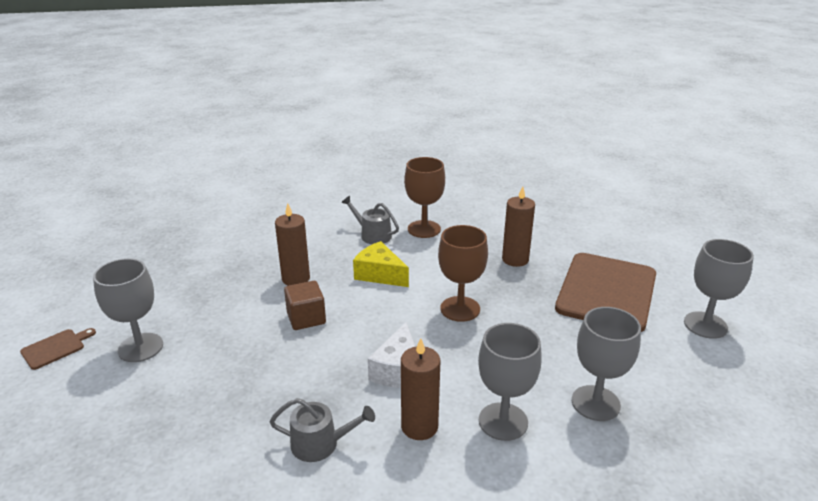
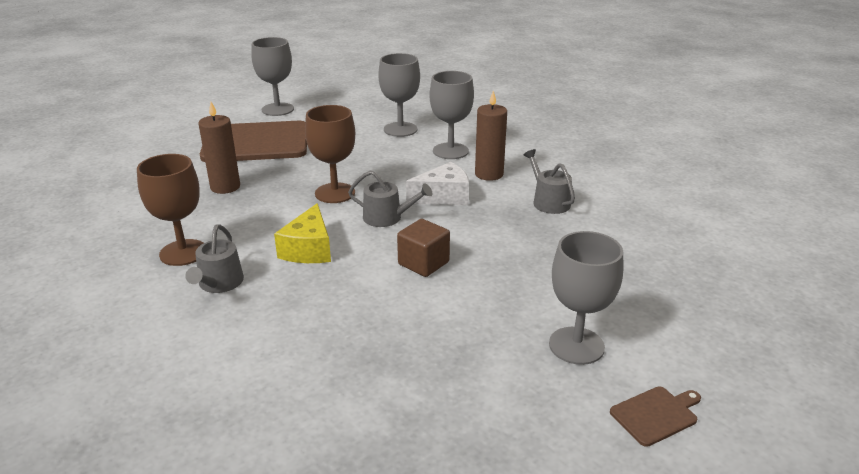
camera: 120 degrees left, 0 degrees up
(55, 348) = (656, 414): brown cutting board -> brown cutting board turned 135 degrees clockwise
(296, 279) = (361, 300): brown candle -> none
(390, 323) = (387, 218): none -> grey watering can

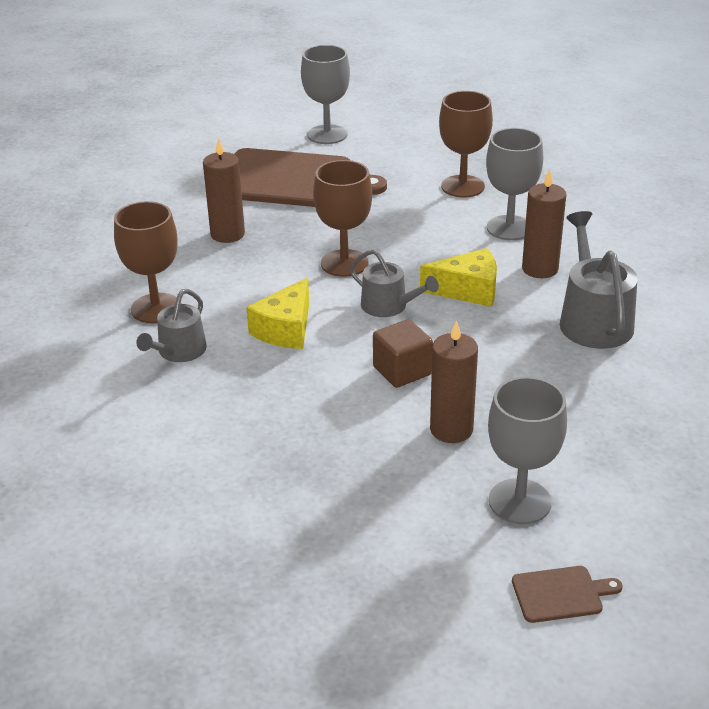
camera: 20 degrees right, 5 degrees up
(400, 129) = (462, 186): grey goblet -> brown goblet
(443, 197) = (468, 290): white cheese -> yellow cheese
(488, 300) = (451, 429): none -> brown candle
(548, 201) = (593, 320): grey watering can -> grey watering can, size x1.57

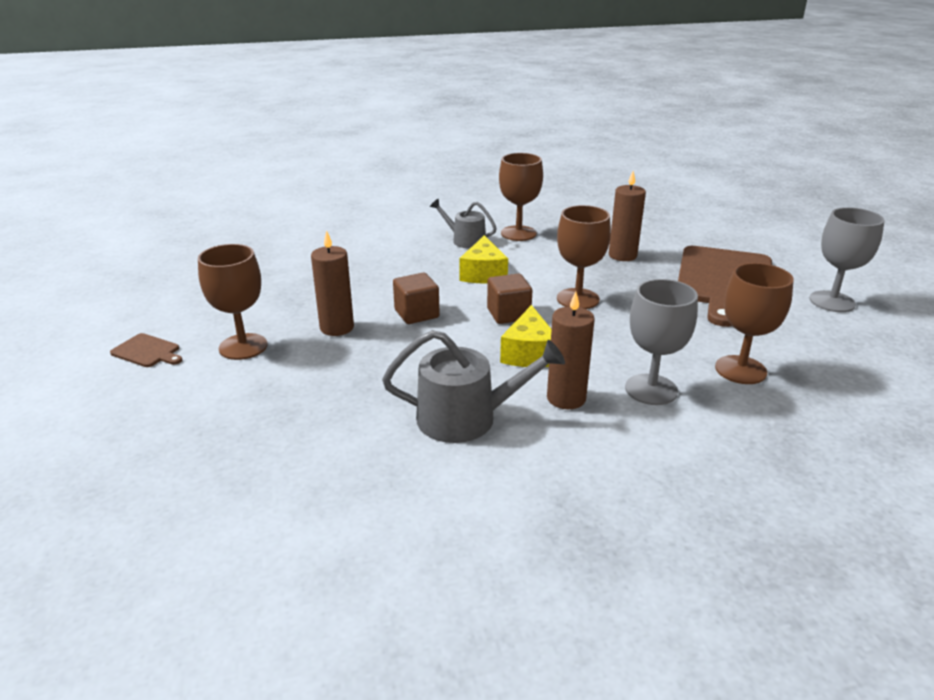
camera: 95 degrees right, 5 degrees down
(285, 329) = (483, 273): yellow cheese -> yellow cheese turned 120 degrees counterclockwise
(389, 306) = (508, 314): grey watering can -> brown cube
(519, 501) = (243, 347): grey goblet -> brown goblet
(561, 594) = (147, 351): brown cutting board -> brown cutting board turned 60 degrees counterclockwise

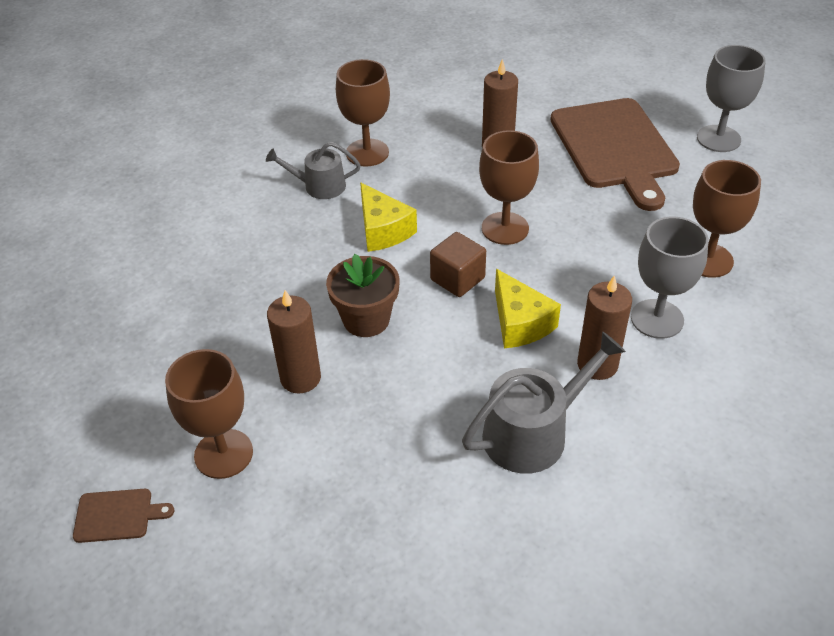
camera: 30 degrees left, 15 degrees up
(416, 314) = (366, 319): brown cube -> brown flower pot

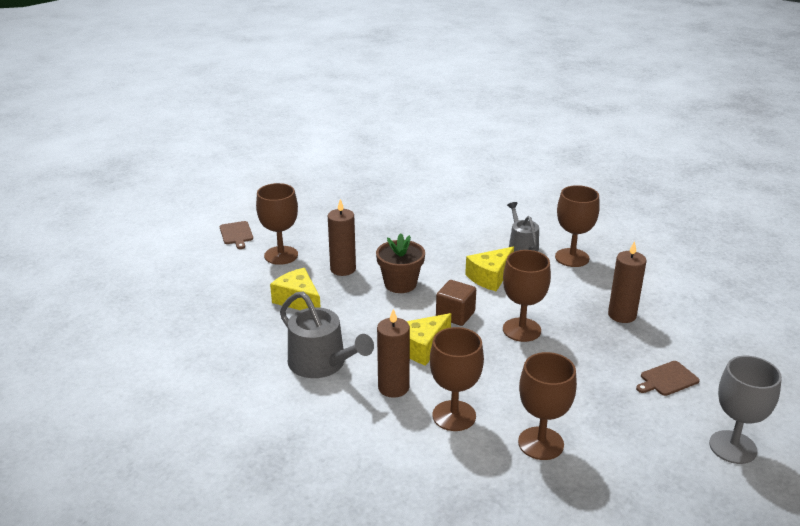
camera: 75 degrees right, 15 degrees down
(367, 444) = (298, 300): none -> yellow cheese
(615, 148) = (667, 379): brown cutting board -> brown cutting board, size x0.40
(657, 319) = (454, 416): grey goblet -> brown goblet

